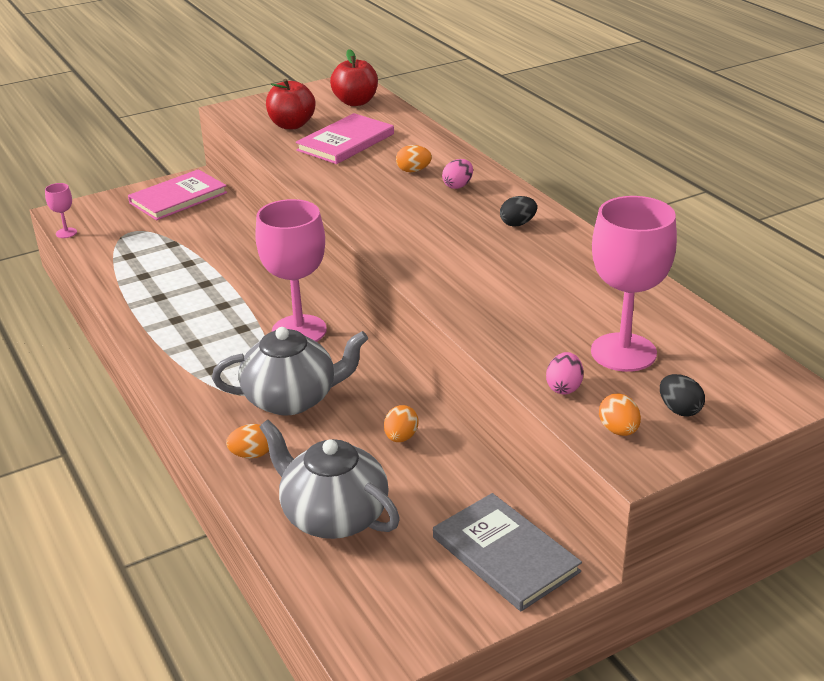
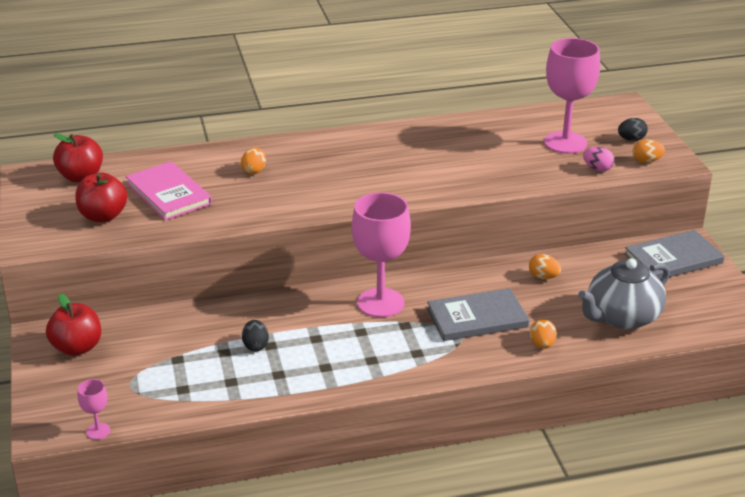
camera: 75 degrees left, 0 degrees up
(178, 198) = (77, 348): pink book -> red apple
(292, 399) = (477, 318): grey teapot -> grey book
(458, 186) = (297, 157): pink egg -> none
(518, 224) = (377, 145): black egg -> black egg (255, 345)

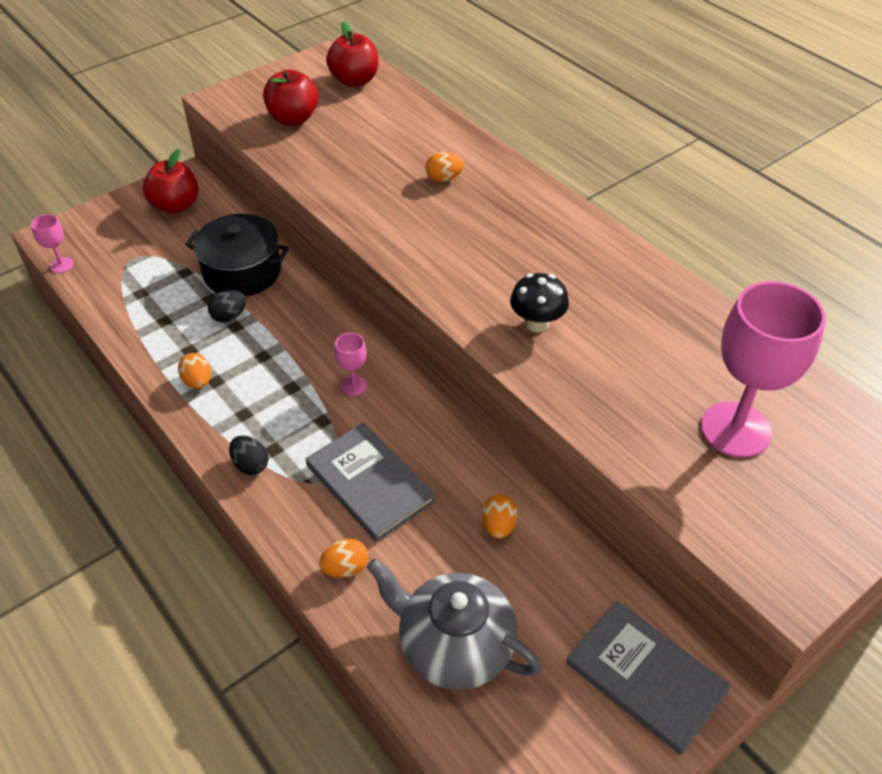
camera: 65 degrees right, 15 degrees up
(169, 193) = (359, 141): pink book -> none
(206, 328) = (242, 272): none -> black pot
(380, 303) = (354, 385): pink goblet -> pink goblet, size x0.44
(435, 177) = (537, 323): none -> black mushroom
(597, 169) = (688, 488): pink egg -> none
(631, 139) = (815, 508): black egg -> black egg (250, 465)
(646, 161) = (761, 545): orange egg -> orange egg (198, 381)

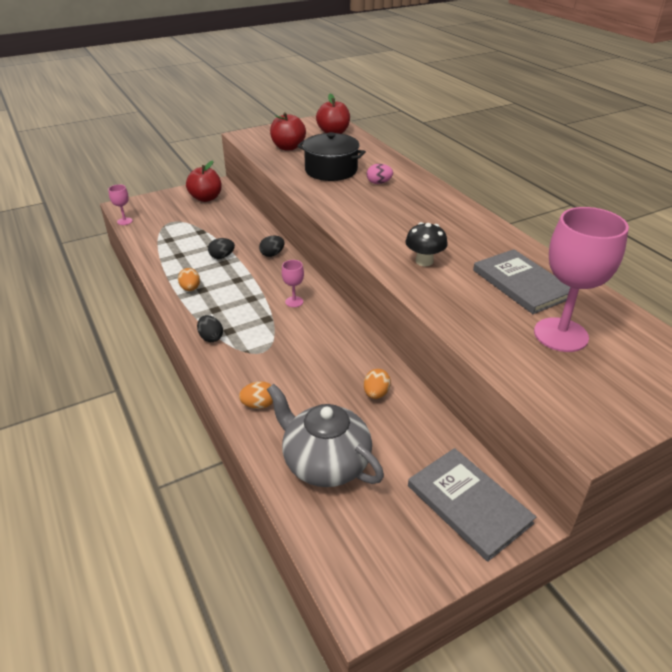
camera: 10 degrees right, 10 degrees down
(242, 272) = (238, 235): black pot -> black pot (331, 170)
(302, 303) = (272, 254): none -> black egg
(369, 483) = (289, 357): grey book -> grey book (521, 284)
(444, 179) = (379, 183): orange egg -> pink egg

